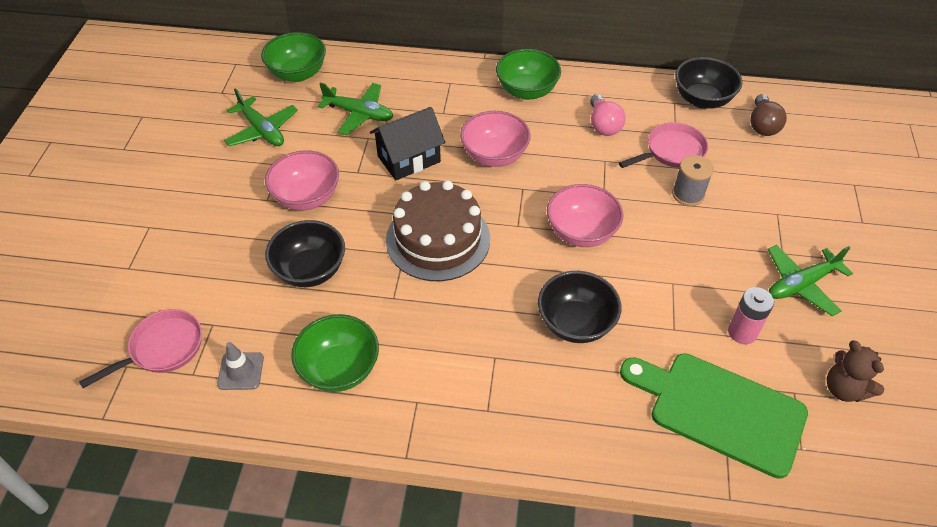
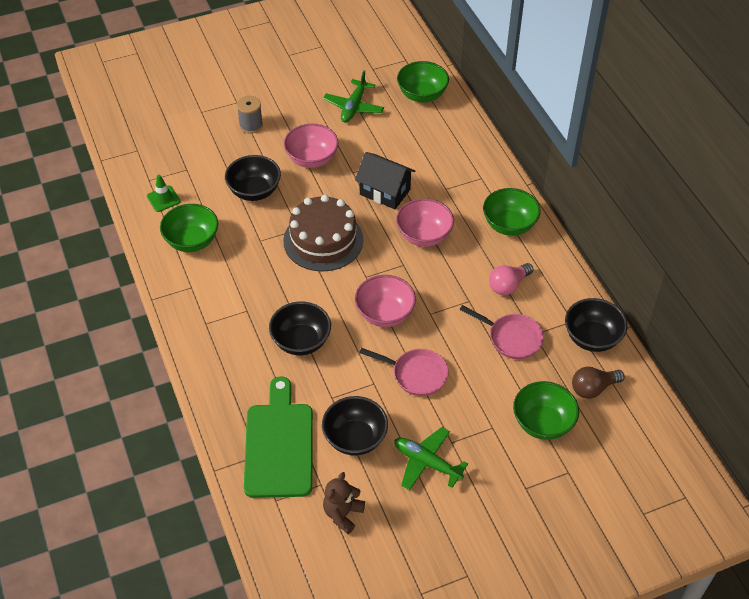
camera: 60 degrees right, 0 degrees up
(162, 348) = (157, 158): pink pan -> pink pan (416, 374)
(241, 371) = (163, 199): grey traffic cone -> green traffic cone
(359, 114) = (408, 146): green plane -> none
(688, 194) = (471, 364): grey spool -> grey spool (251, 125)
(742, 332) = (355, 438): pink battery -> black bowl
(788, 176) = (543, 423): none -> green bowl

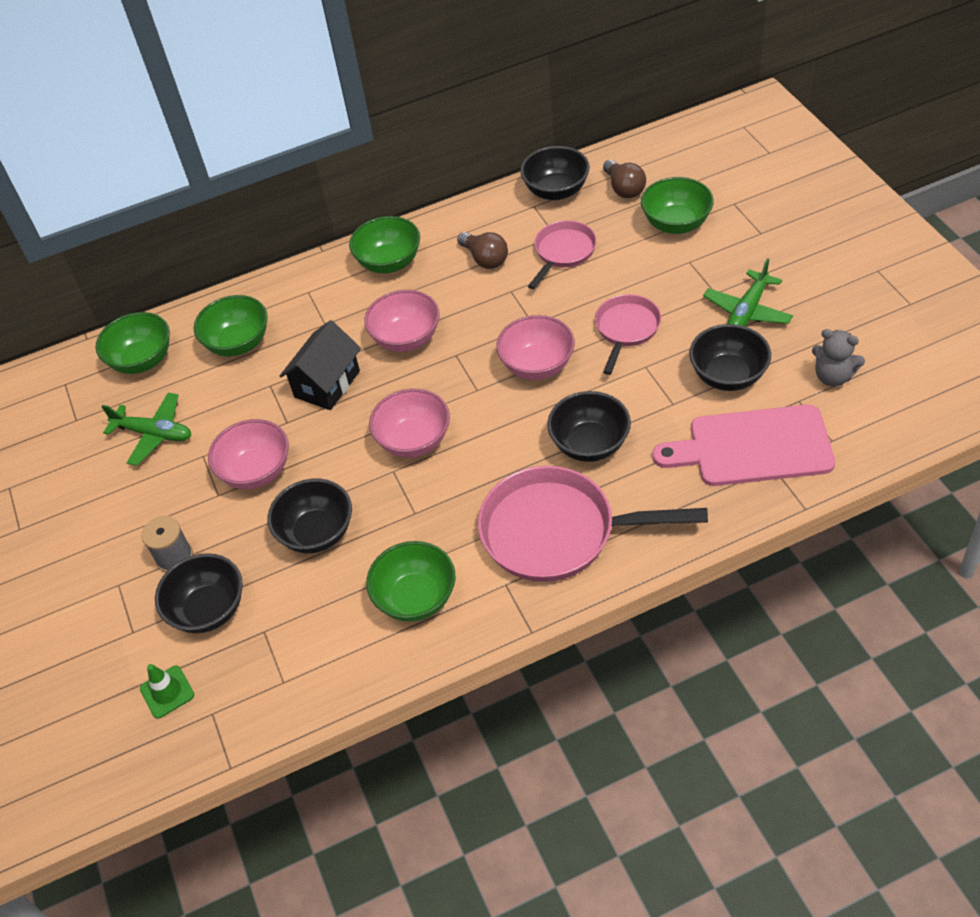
camera: 85 degrees left, 0 degrees up
(163, 199) = (326, 653): green traffic cone -> green traffic cone (167, 692)
(208, 144) = (209, 610): none -> black bowl
(227, 317) = (557, 532): none -> pink pan
(279, 445) = (753, 447): green cutting board -> pink cutting board
(323, 240) = (414, 441): brown cake -> pink bowl
(343, 514) = (833, 376): brown teddy bear -> grey teddy bear
(432, 142) = (238, 343): none -> green bowl
(508, 285) = (485, 259): pink light bulb -> brown light bulb

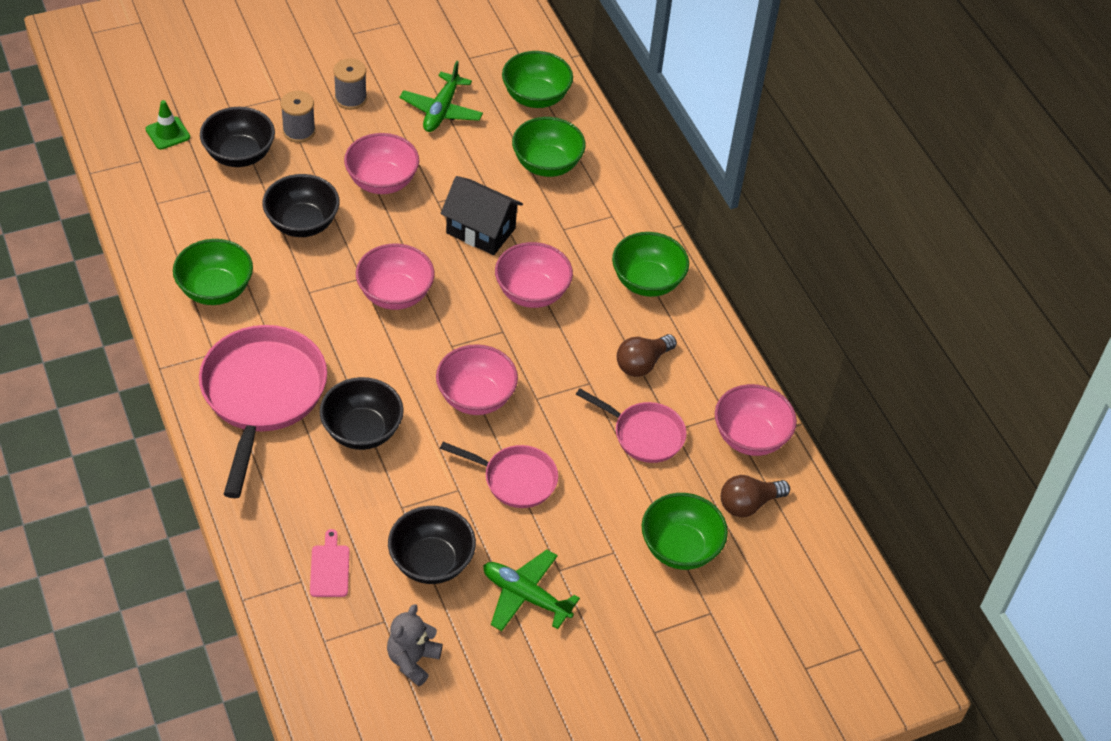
camera: 80 degrees right, 0 degrees up
(127, 516) = (350, 98): none -> grey spool
(556, 191) = (750, 437): black bowl -> pink bowl
(753, 447) = (329, 568): pink cutting board -> pink cutting board, size x0.42

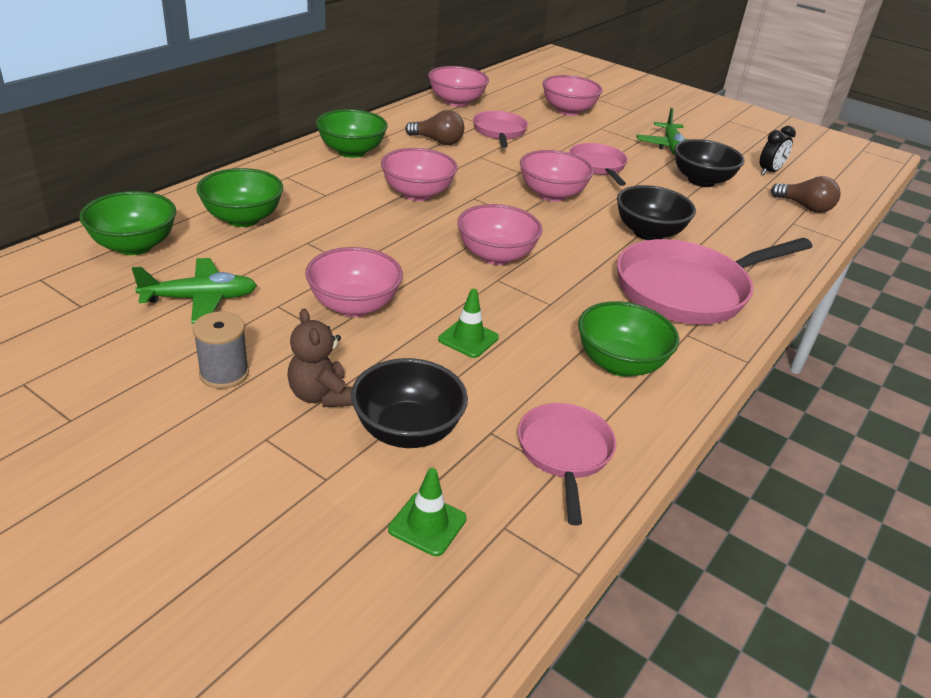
camera: 120 degrees left, 15 degrees down
(166, 213) = (564, 453): none -> pink pan
(299, 131) = (320, 395): grey spool -> brown teddy bear
(302, 223) = (468, 338): black bowl -> green traffic cone
(329, 568) = (766, 215): pink cutting board -> none
(412, 660) = (769, 172): grey teddy bear -> black clock
(481, 230) = (368, 232): black house -> none
(680, 548) = (568, 111): green bowl -> pink bowl
(748, 504) = (508, 97): brown light bulb -> brown light bulb (805, 207)

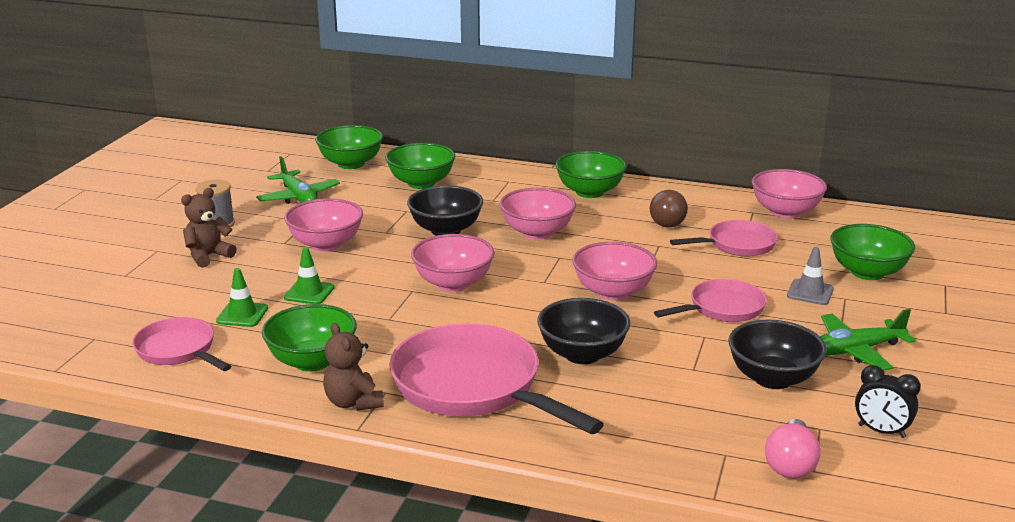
camera: 75 degrees right, 10 degrees down
(407, 431) = (182, 290): black bowl -> black bowl (446, 230)
(427, 524) = (91, 313): green traffic cone -> green traffic cone (242, 315)
(564, 453) = (178, 350): pink pan -> pink pan turned 120 degrees counterclockwise
(568, 111) = (867, 272): pink bowl -> green bowl
(588, 134) = (810, 292): none -> grey traffic cone
(702, 355) = (353, 402): none -> brown teddy bear
(805, 207) = (790, 464): brown light bulb -> pink light bulb

